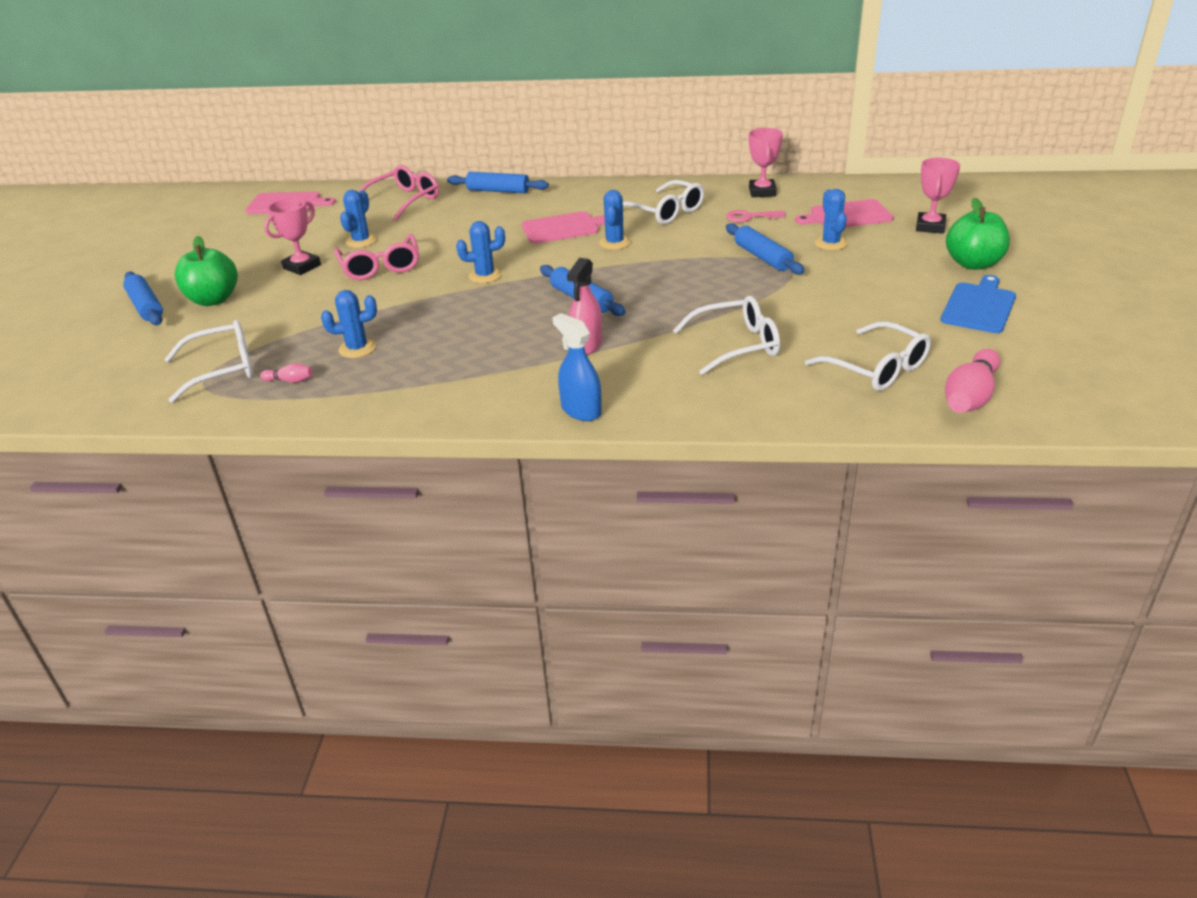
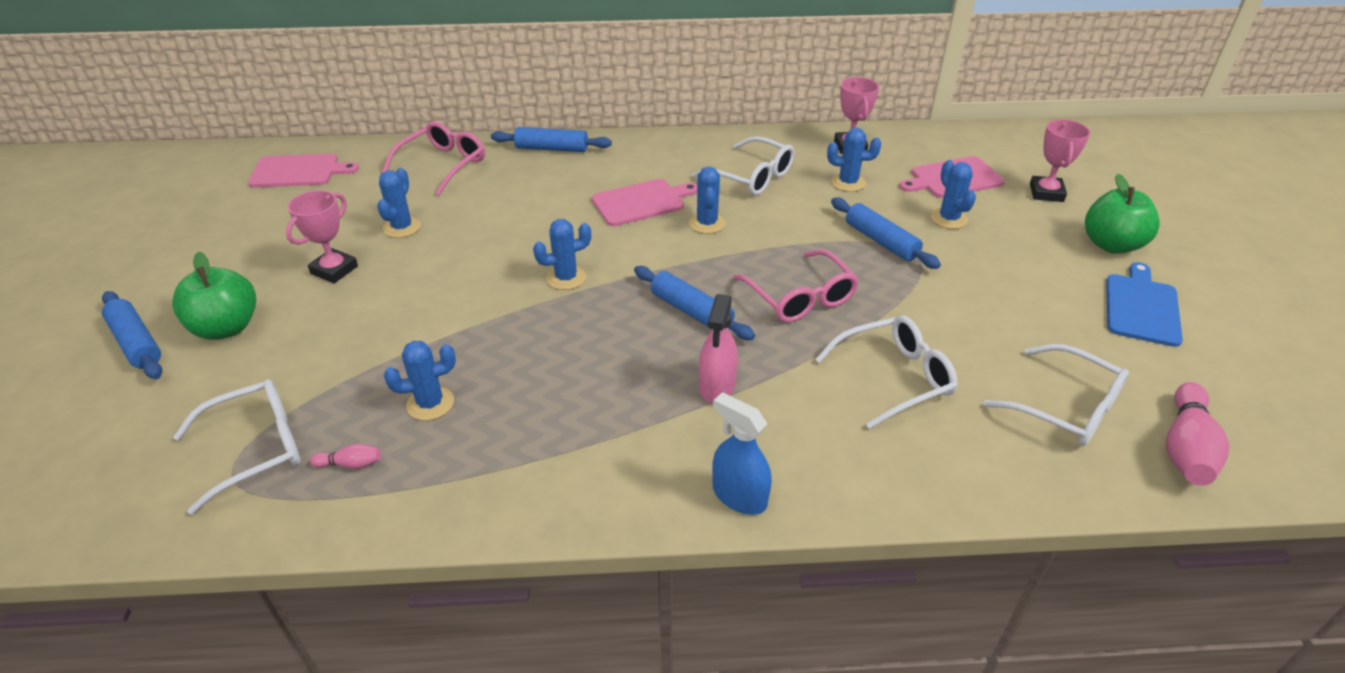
camera: 10 degrees left, 5 degrees up
(380, 267) = (434, 268): pink glasses -> pink glasses (801, 298)
(750, 217) = (848, 182): pink key -> blue cactus

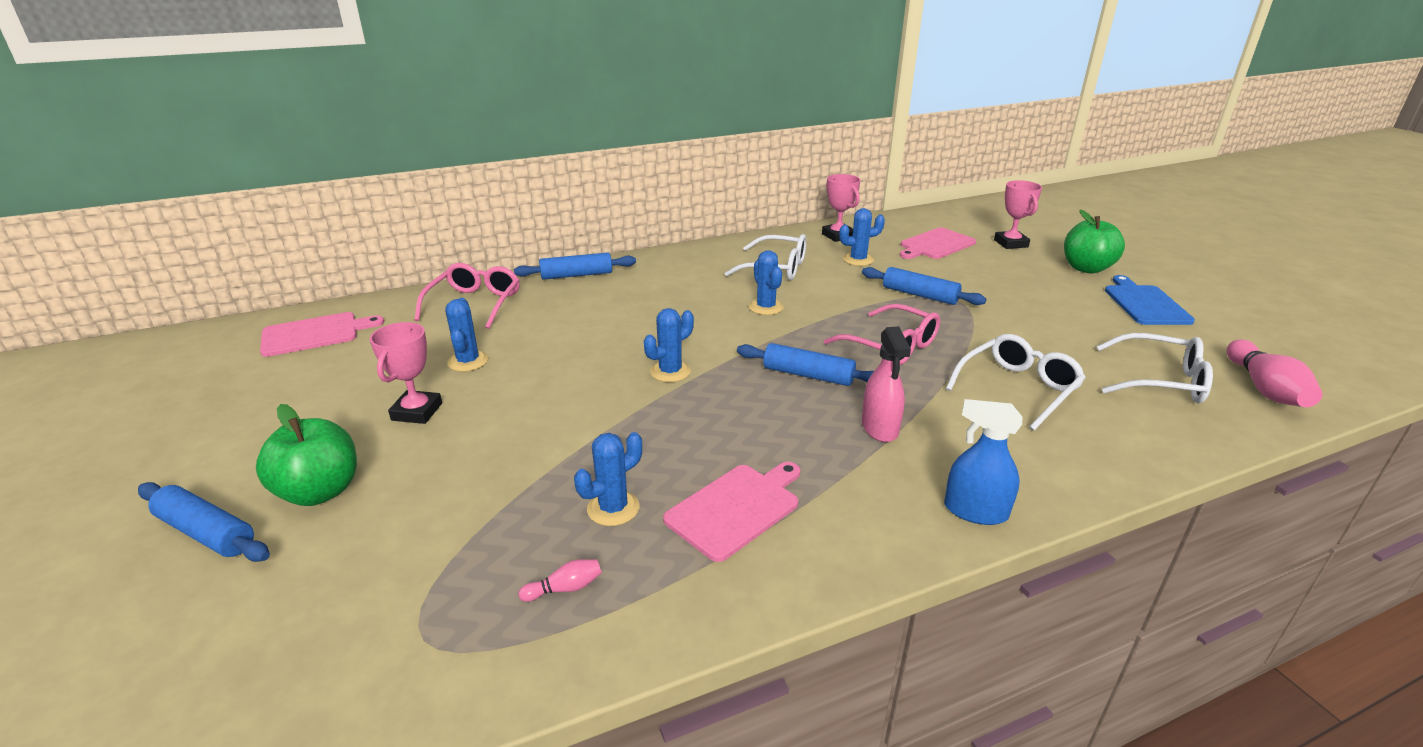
camera: 20 degrees left, 10 degrees down
(258, 448) = (440, 602): white glasses -> none
(641, 202) = (694, 301): pink cutting board -> pink cutting board (736, 508)
(949, 219) = (957, 271): blue cactus -> none

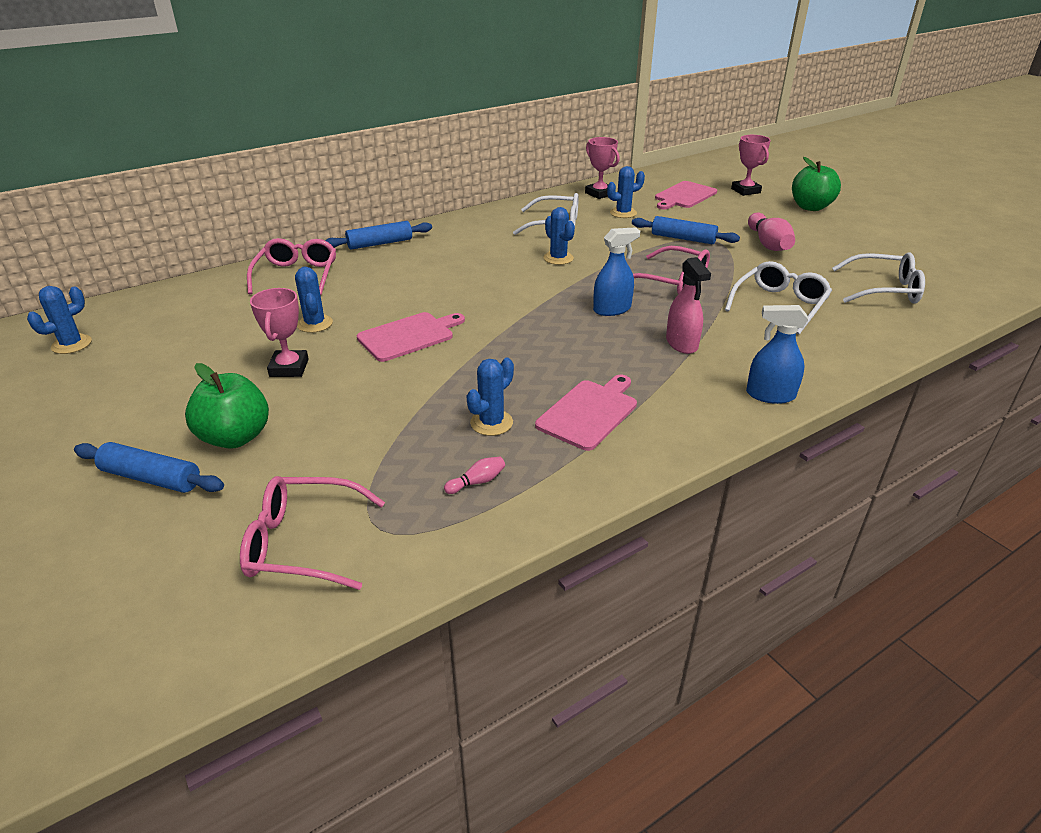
camera: 10 degrees left, 5 degrees up
(315, 334) = (157, 313): pink cutting board -> pink cutting board (409, 336)
(324, 645) = (301, 543): none -> pink glasses
(670, 372) = (496, 317): blue cactus -> blue cactus (71, 344)
(808, 375) = (612, 309): blue rolling pin -> blue spray bottle
(1145, 304) = (861, 232): blue cutting board -> none
(1264, 389) = (959, 289): pink bowling pin -> pink bowling pin (768, 244)

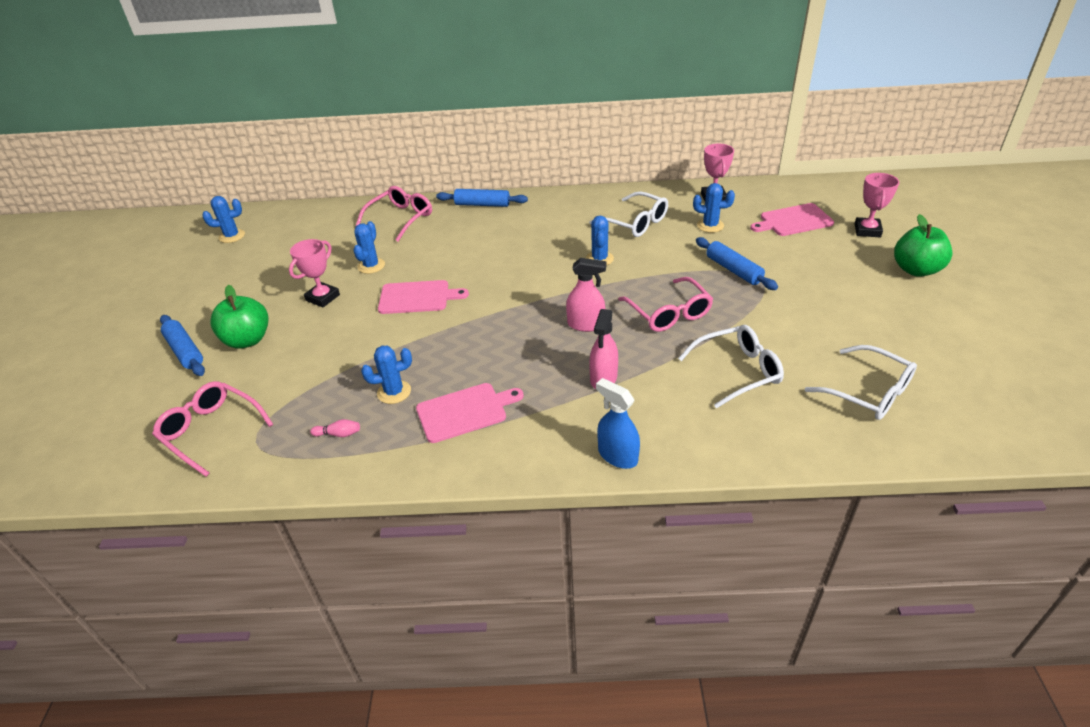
camera: 35 degrees right, 5 degrees up
(612, 309) = (586, 324): blue spray bottle -> pink spray bottle
(768, 244) = (811, 301): pink bowling pin -> none

